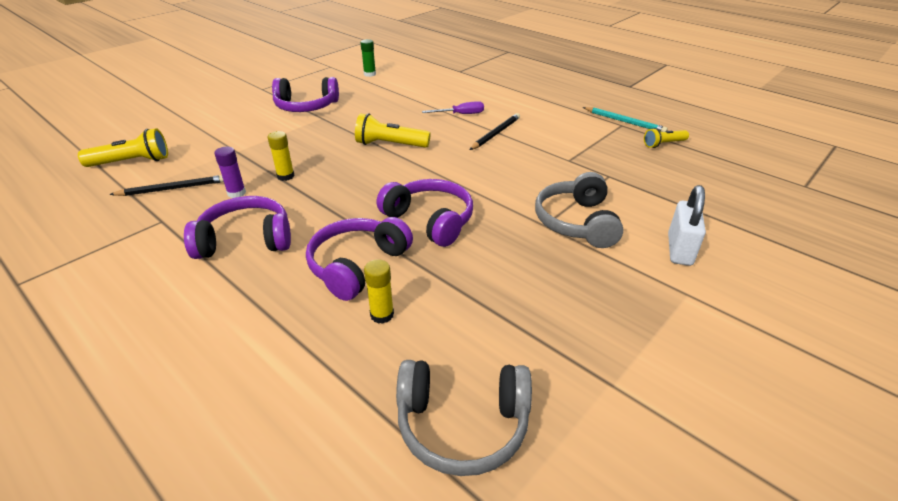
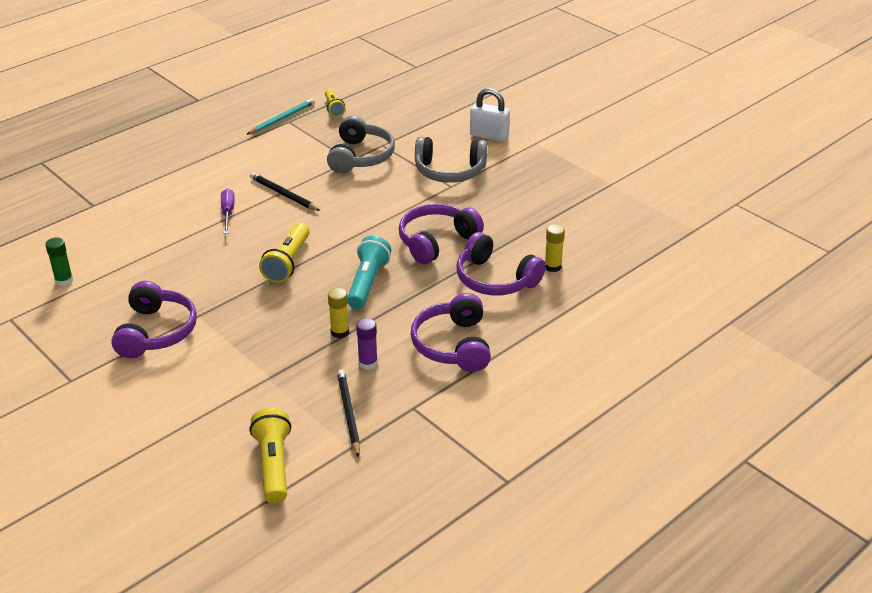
camera: 85 degrees left, 0 degrees up
(358, 184) = (367, 283): none -> turquoise flashlight
(462, 424) = (642, 237): grey headphones -> grey headphones (360, 157)

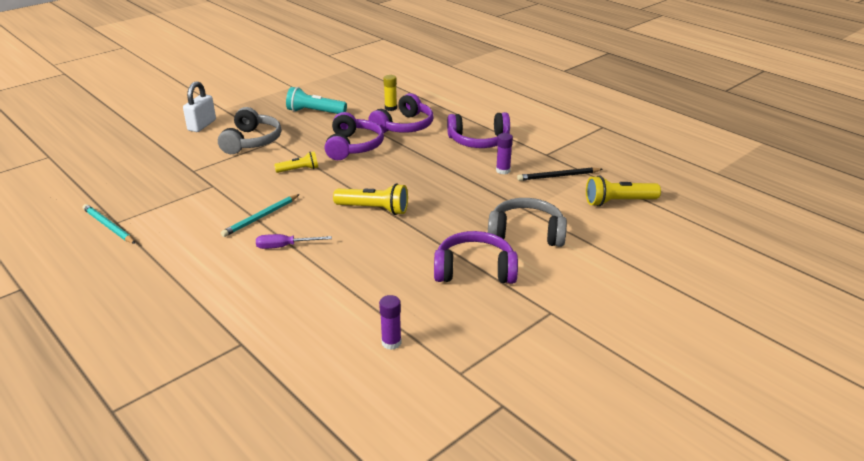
camera: 90 degrees left, 5 degrees down
(64, 280) = (391, 342): green glue stick -> purple glue stick
(283, 194) = (261, 217): black pencil -> turquoise pencil
(334, 108) = (106, 197): yellow flashlight -> yellow flashlight (299, 170)
(340, 332) = (468, 182): yellow glue stick -> none
(360, 157) = (209, 180): grey headphones -> grey headphones (526, 233)
(367, 283) = (405, 173): turquoise flashlight -> turquoise flashlight (314, 112)
(436, 241) = (353, 146): purple headphones -> purple headphones turned 135 degrees counterclockwise

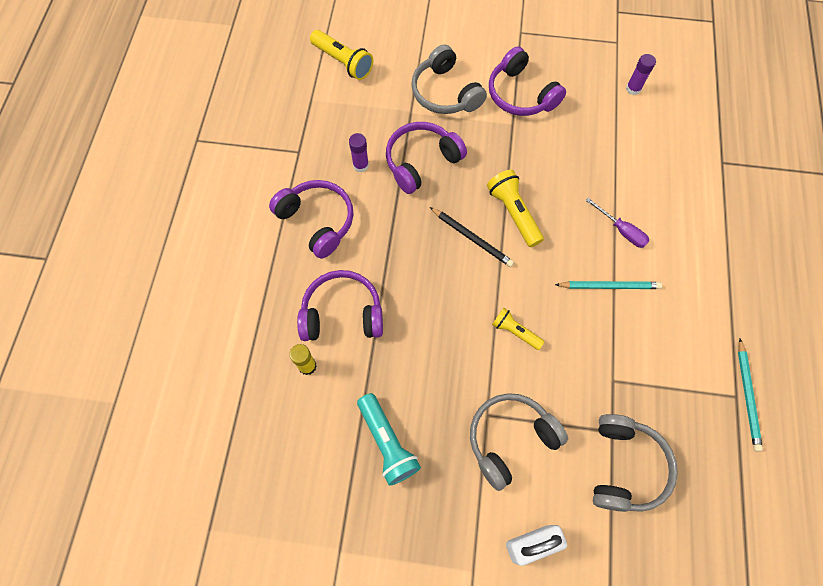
camera: 130 degrees left, 35 degrees up
(172, 165) = (625, 466): none -> grey headphones
(353, 146) = (428, 324): purple headphones -> purple headphones (421, 162)
(558, 176) = (335, 121): black pencil -> black pencil (472, 238)

